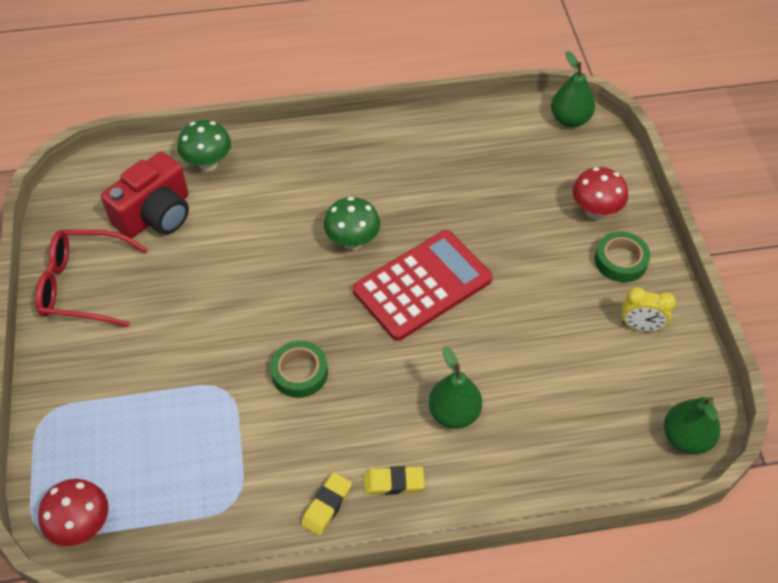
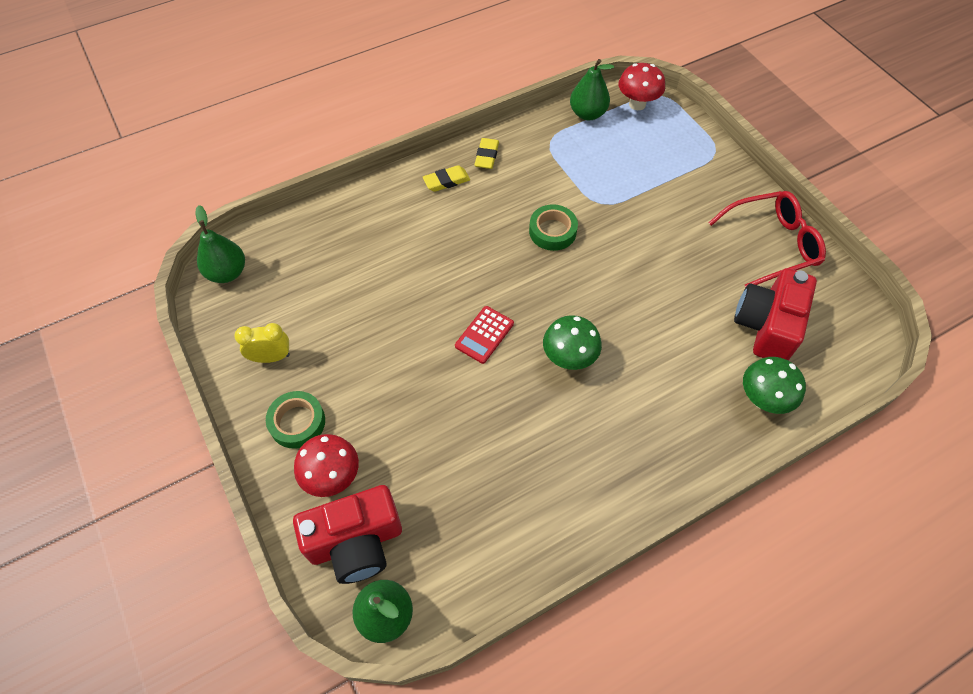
camera: 160 degrees right, 5 degrees up
(422, 285) = (484, 335): red calculator -> red calculator, size x0.48
(453, 413) = (418, 237): green pear -> green pear (587, 114)
(583, 164) = (356, 542): none -> red camera

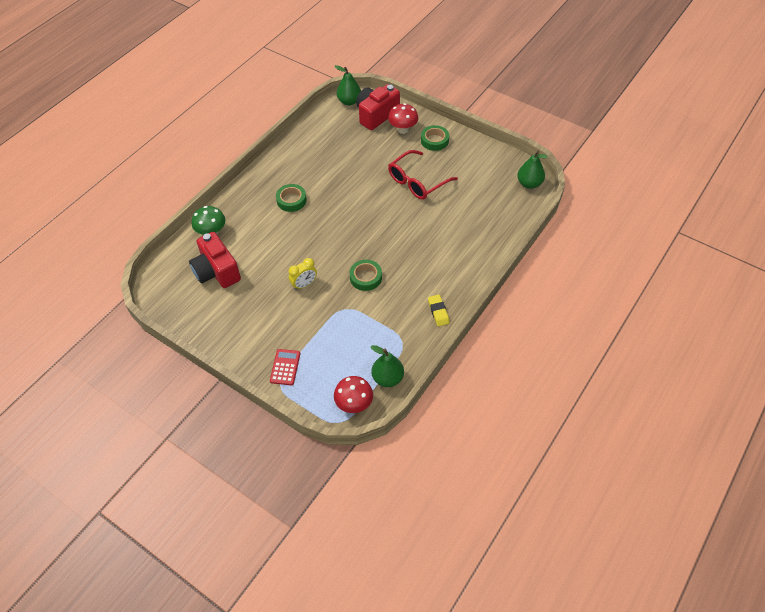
camera: 155 degrees right, 5 degrees down
(271, 357) = (470, 158): yellow clock -> yellow clock (304, 284)
(446, 181) = (452, 283): yellow eraser -> none
(484, 335) = (371, 207): red calculator -> red calculator (285, 367)
(569, 358) = (321, 213): green mushroom -> none
(608, 406) = (291, 200): none -> green tape
(767, 326) = (217, 271): red camera -> red camera turned 150 degrees clockwise
(772, 244) = (223, 325): red glasses -> red glasses (417, 182)

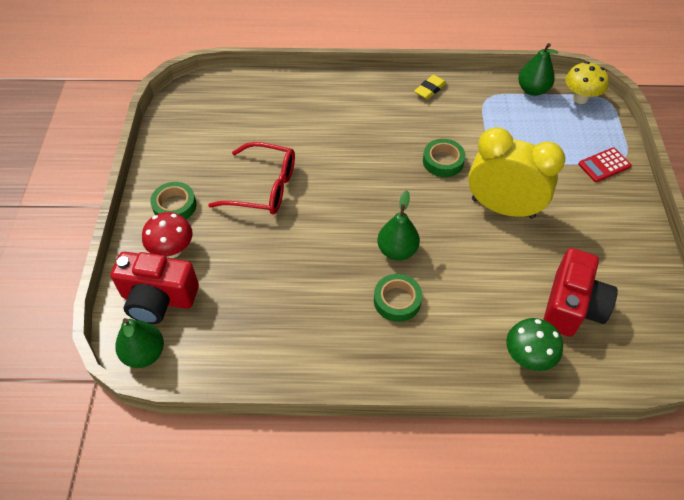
camera: 125 degrees left, 0 degrees up
(304, 284) = (503, 208): yellow clock -> yellow clock, size x2.14
(354, 404) = (580, 98): red mushroom -> yellow mushroom
(529, 183) = (196, 93): green pear -> green pear (397, 250)

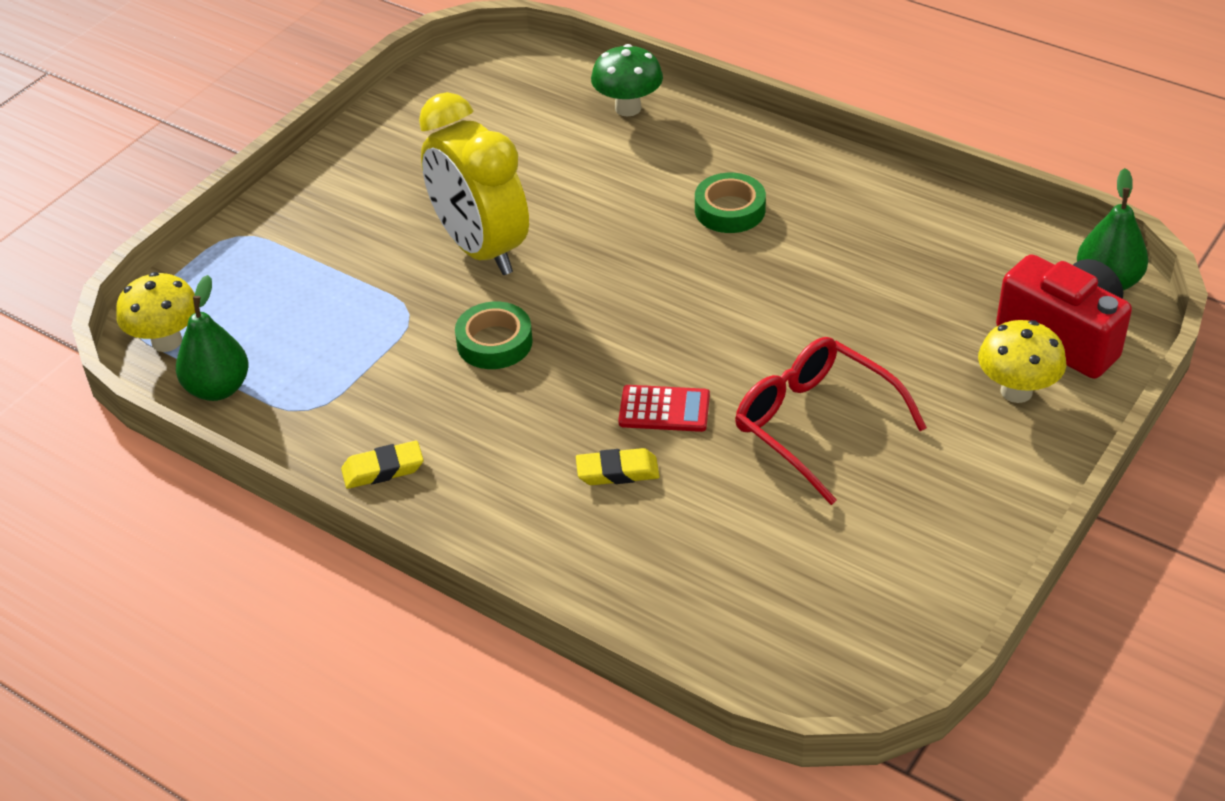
camera: 145 degrees left, 10 degrees down
(172, 250) = (1016, 391): red mushroom -> yellow mushroom
(174, 206) = (984, 458): green tape -> none
(335, 129) = (617, 471): none -> yellow eraser
(397, 250) = (679, 260): green pear -> none
(572, 306) = (523, 127): red camera -> none
(604, 165) = (274, 240): red calculator -> red calculator (664, 409)

